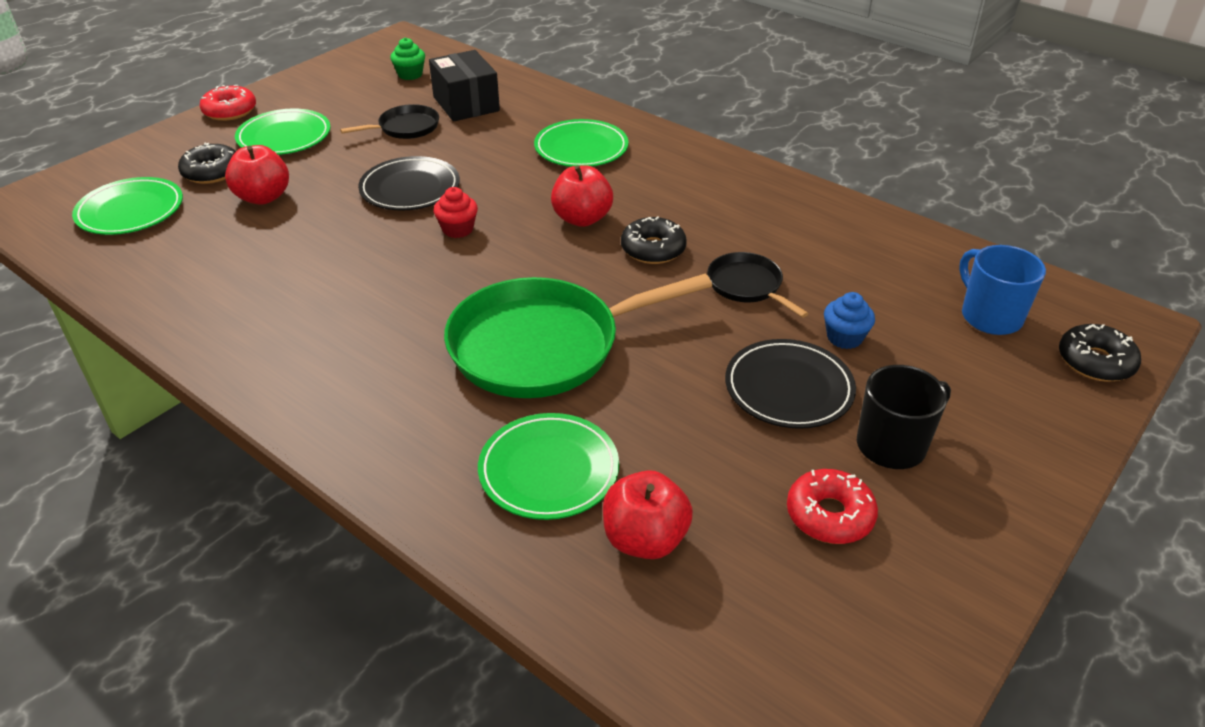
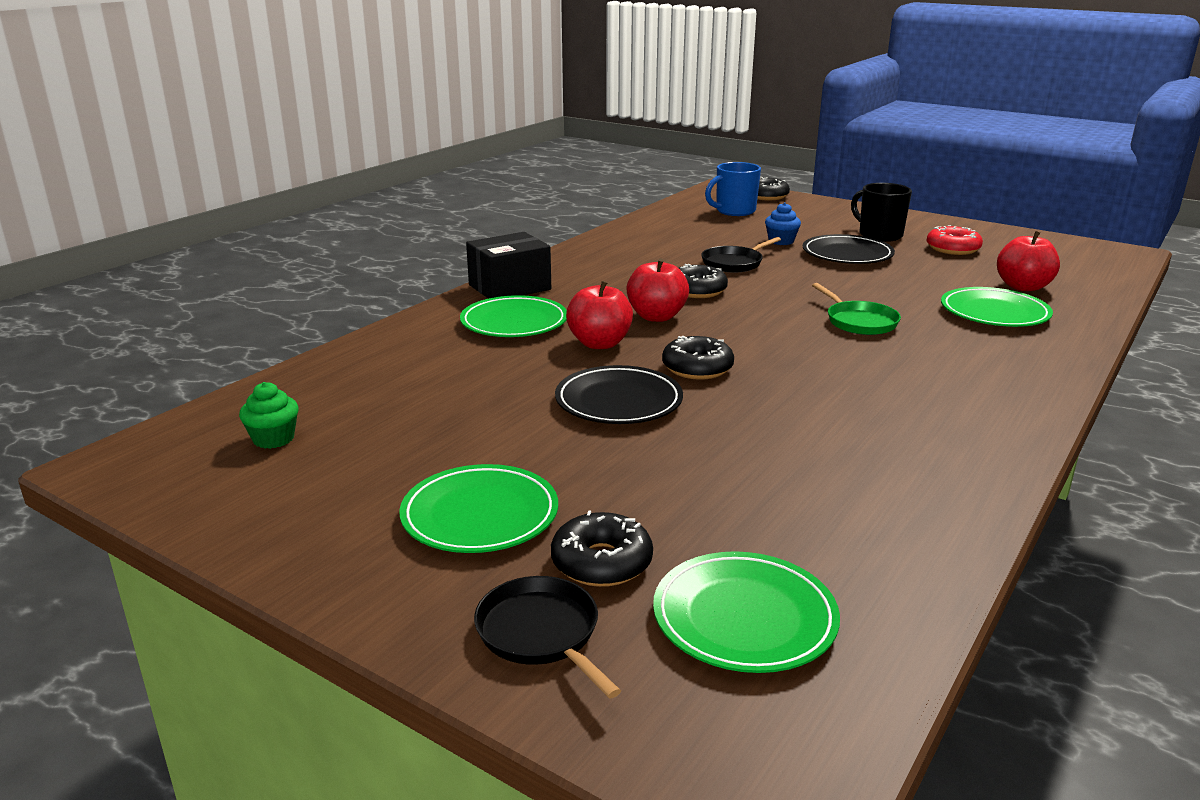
camera: 95 degrees left, 15 degrees down
(230, 111) = (370, 595): red donut -> none
(263, 197) = (666, 499): red apple -> red apple (599, 343)
(406, 127) = (455, 422): black pan -> black pan (541, 633)
(458, 229) = (697, 368): red cupcake -> black donut
(466, 104) = (389, 389): black box -> black box (510, 287)
(542, 346) = (859, 322): green pan -> green pan, size x0.48

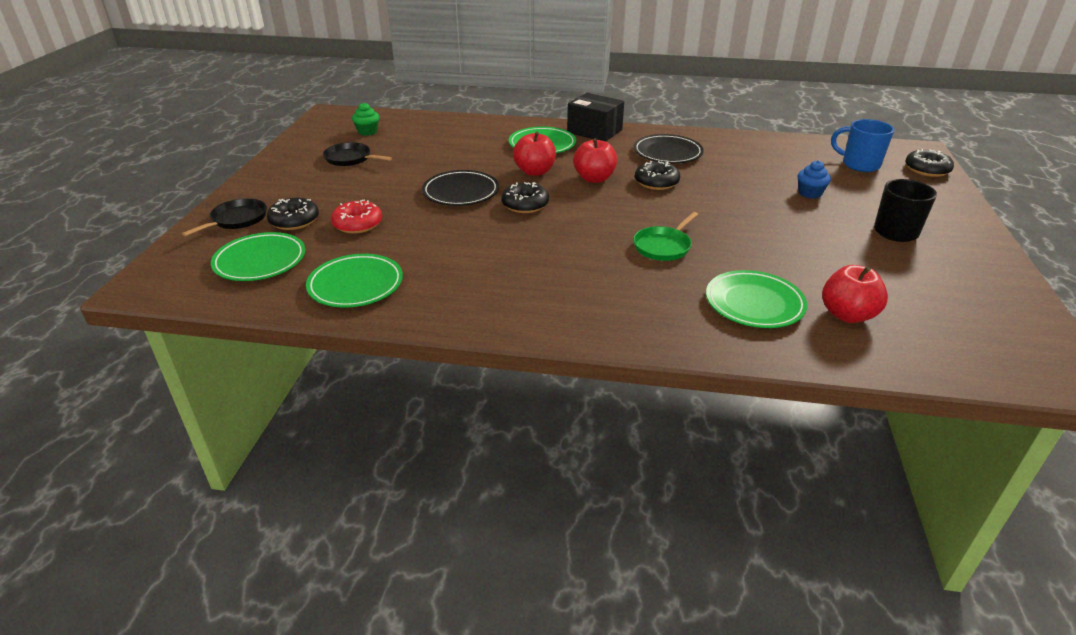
camera: 65 degrees right, 10 degrees up
(480, 515) = (323, 187): green plate -> green plate (356, 285)
(734, 263) = (730, 185): black pan -> black pan (350, 159)
(847, 255) = (816, 224): black plate -> black plate (667, 153)
(952, 249) = (912, 270): red donut -> red donut (358, 224)

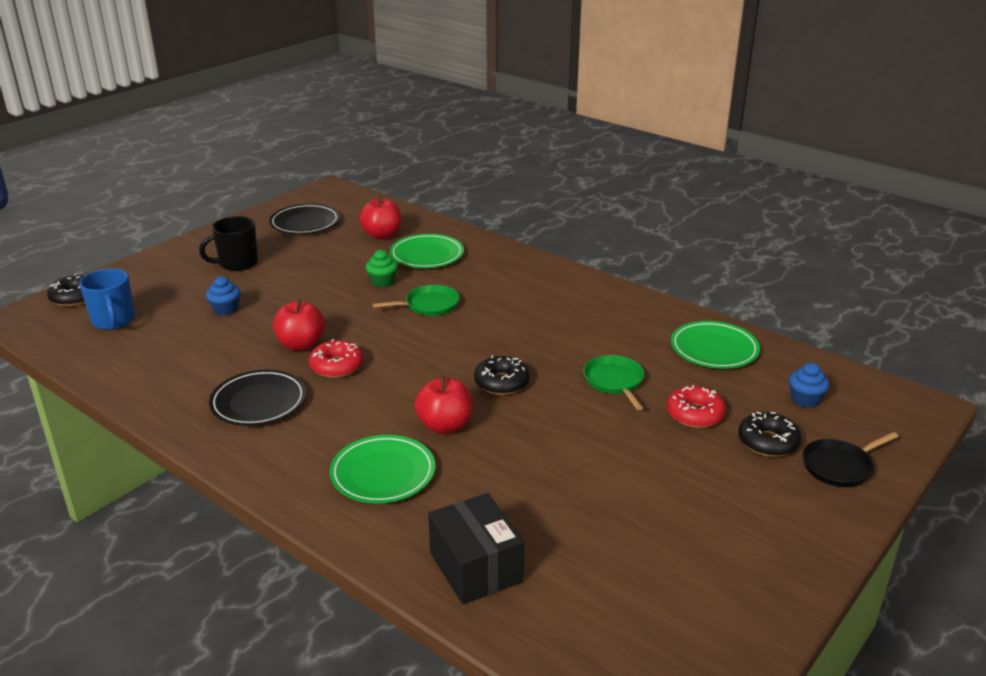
camera: 150 degrees left, 5 degrees down
(260, 261) = (805, 399): green plate -> blue cupcake
(350, 159) = (674, 543): black pan -> none
(367, 132) = (622, 616): green cupcake -> green cupcake (382, 282)
(436, 230) = (614, 381): none -> green pan
(461, 192) = (556, 423): black plate -> black plate (305, 223)
(594, 131) = (282, 476): black box -> black box (476, 567)
(594, 179) = (392, 392): red apple -> red apple (301, 345)
(656, 182) = (336, 366): black donut -> red donut

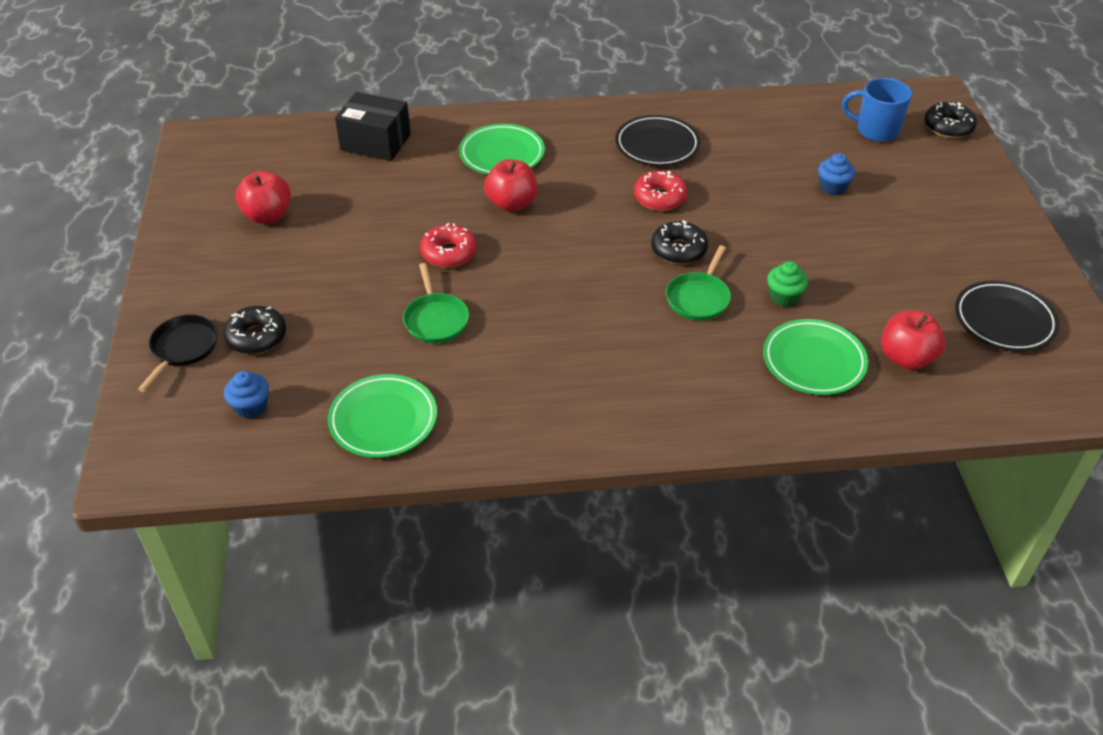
camera: 135 degrees right, 15 degrees up
(237, 263) = (932, 231): black mug -> none
(301, 345) = (717, 197): red apple -> red apple (268, 216)
(501, 383) = (522, 261): black donut -> black donut (678, 250)
(614, 381) = (436, 320): green pan -> green pan turned 45 degrees clockwise
(695, 414) = (337, 328): red donut -> red donut (449, 253)

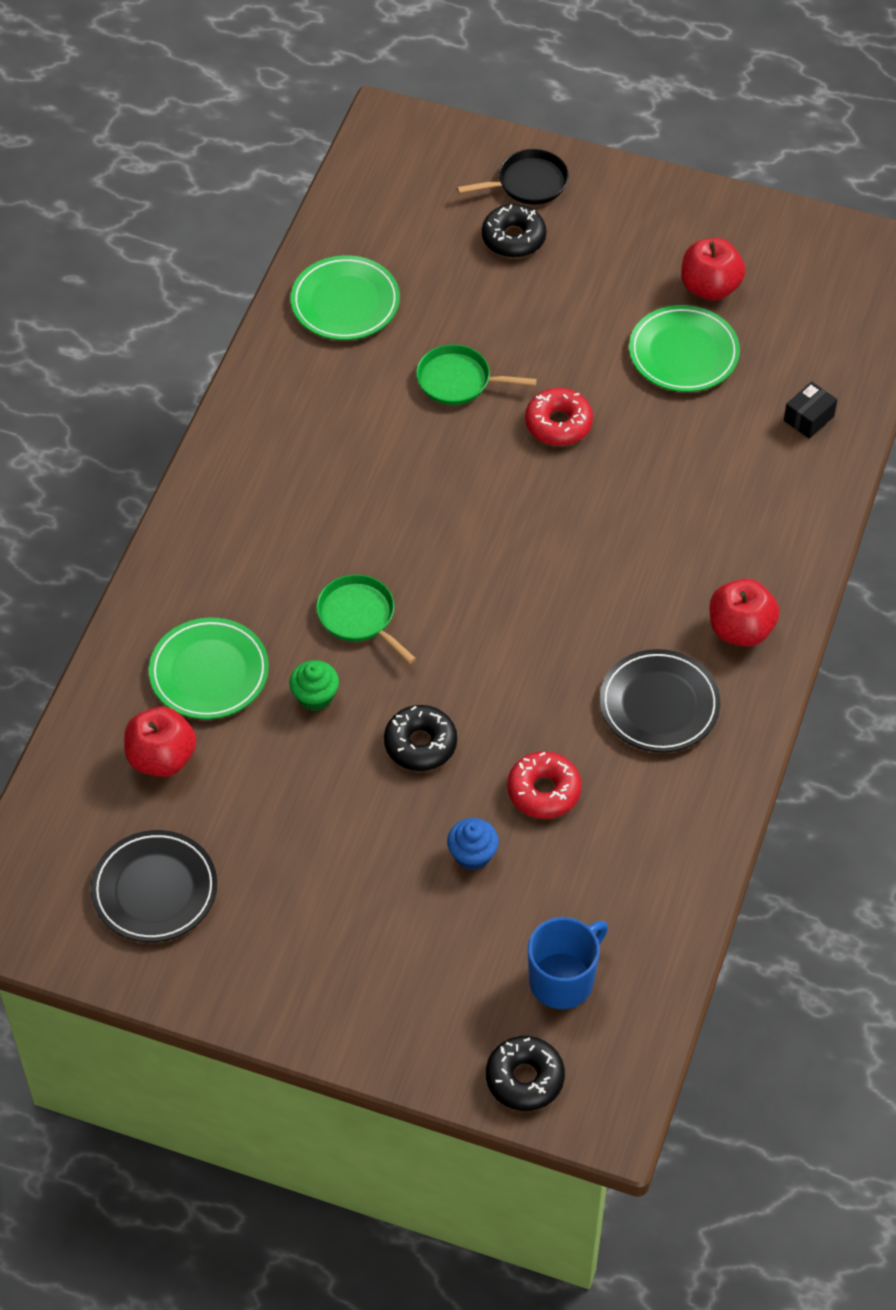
camera: 115 degrees right, 10 degrees up
(183, 348) = (528, 183): black pan -> black pan turned 60 degrees counterclockwise
(251, 407) = (419, 215): blue cupcake -> none
(375, 142) = (808, 418): black box -> black box, size x0.53
(502, 154) = (721, 534): green plate -> green plate (683, 353)
(511, 204) = (616, 509): red apple -> red apple (740, 629)
(660, 198) = (550, 659): red donut -> red donut (544, 791)
(678, 250) = (447, 634): black donut -> black donut (420, 744)

